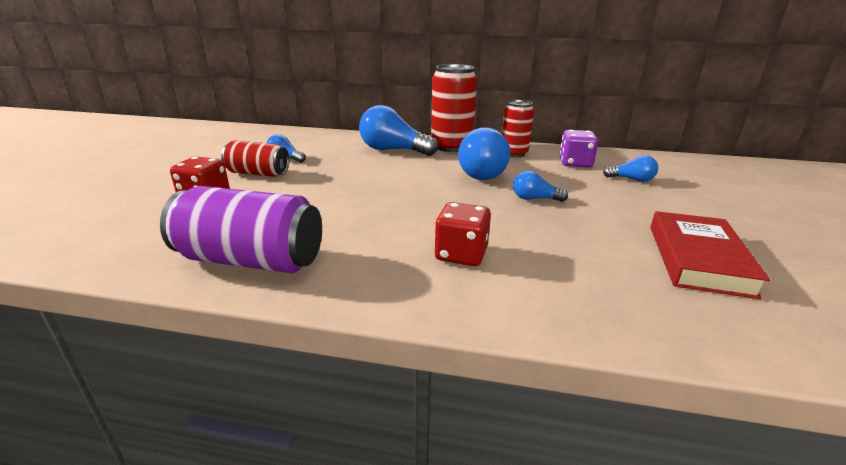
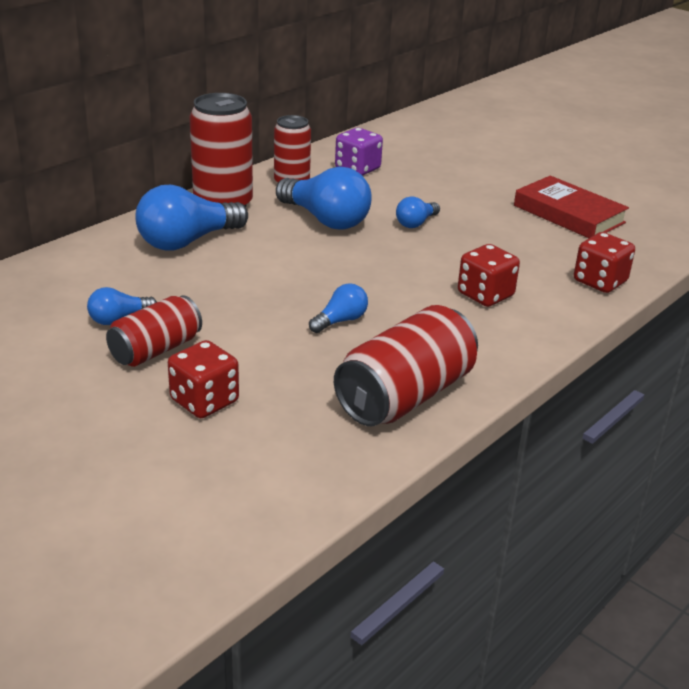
camera: 60 degrees left, 5 degrees up
(251, 260) = (405, 396): purple can -> red can
(589, 314) = (600, 281): none -> red dice
(631, 179) = (423, 166): blue light bulb -> blue light bulb (340, 321)

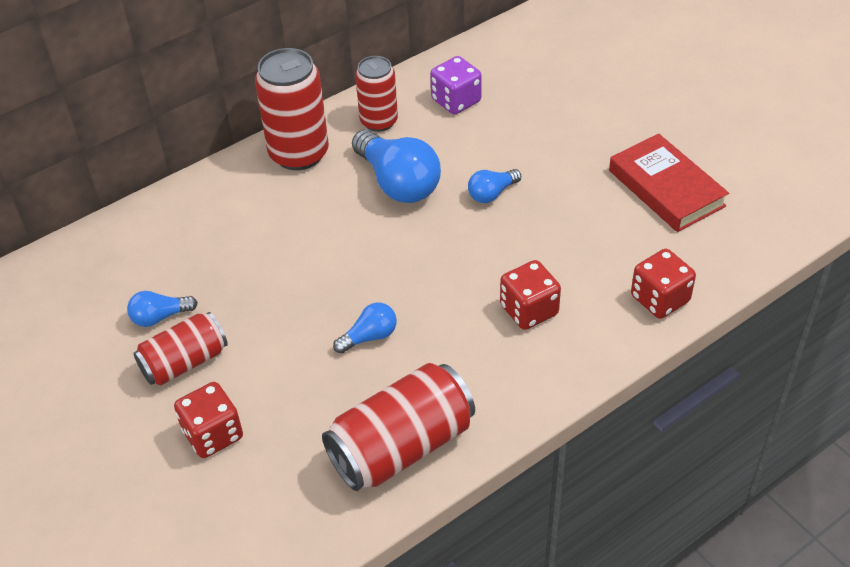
camera: 15 degrees right, 15 degrees up
(187, 241) = (250, 208): blue light bulb -> none

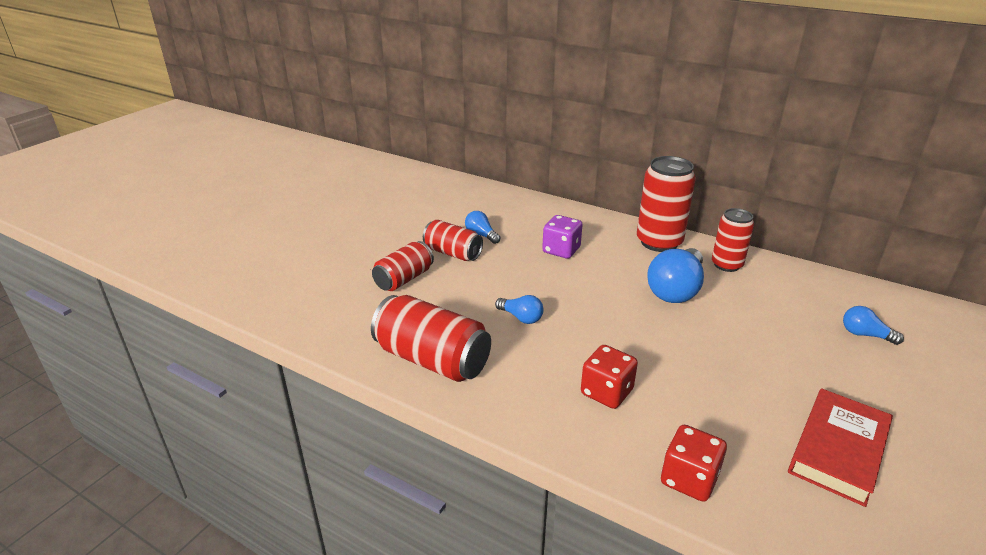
camera: 65 degrees right, 15 degrees down
(213, 434) = (404, 279): red dice -> red can
(456, 101) = (792, 293): purple dice -> purple dice (561, 250)
(492, 193) = (713, 338): blue light bulb -> blue light bulb (865, 335)

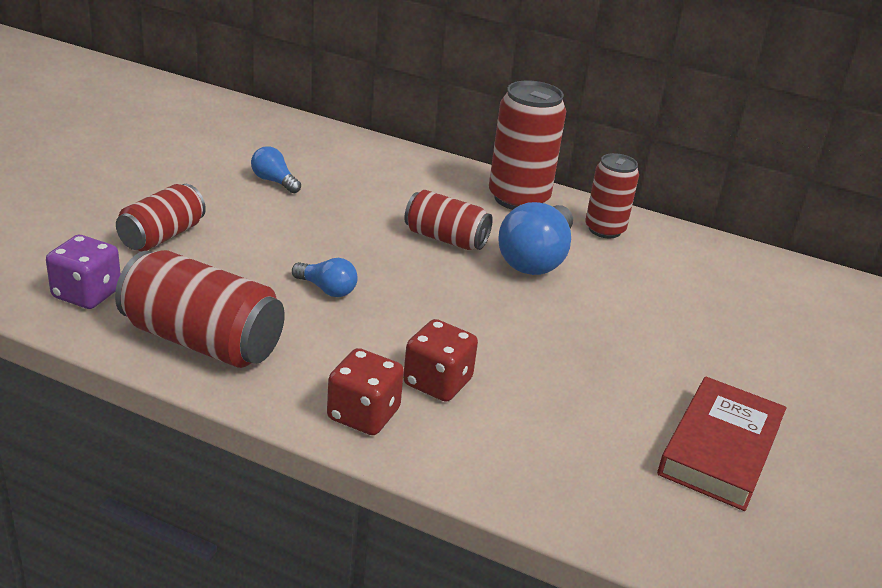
camera: 10 degrees left, 0 degrees up
(452, 253) = (233, 204): red can -> red can (445, 239)
(561, 250) = (385, 205): purple dice -> purple dice (87, 294)
(689, 479) = (536, 483): red dice -> red dice (363, 414)
(865, 335) = (768, 317): blue light bulb -> none

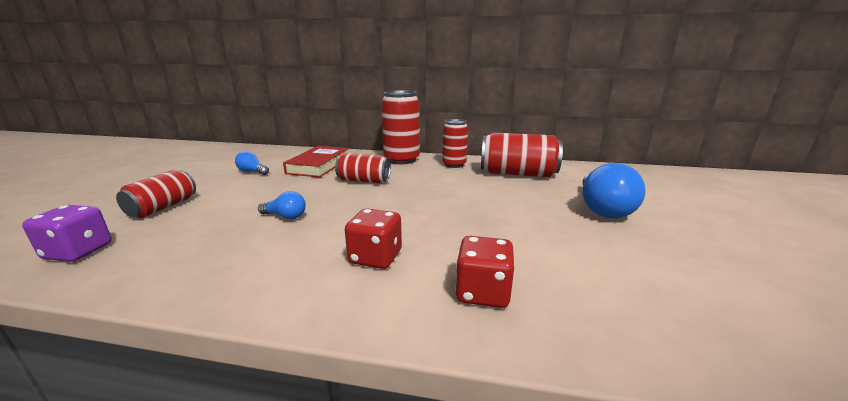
camera: 10 degrees left, 10 degrees down
(202, 340) = (175, 266): red can -> red can (517, 173)
(363, 414) = (317, 293): red dice -> red dice (482, 292)
(536, 259) = (421, 181): blue light bulb -> blue light bulb (602, 208)
(720, 449) = (597, 258): red book -> red book (319, 165)

